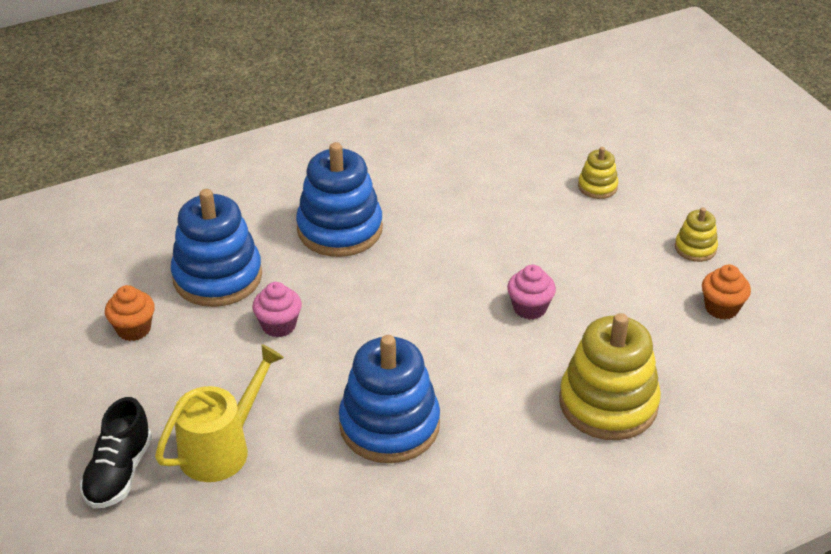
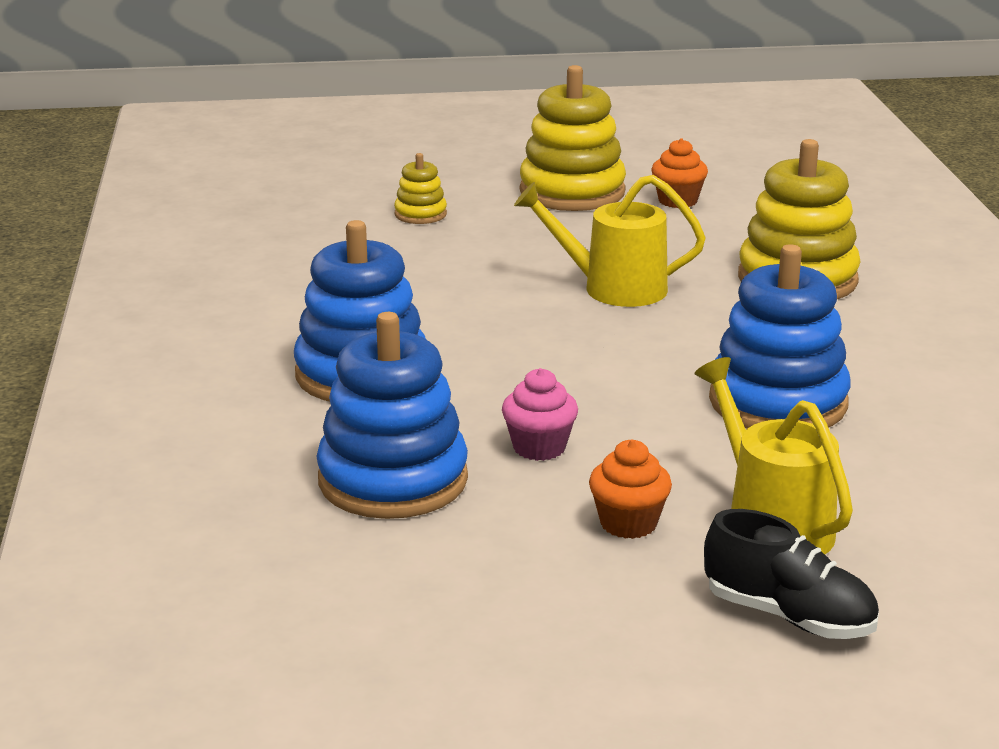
camera: 70 degrees left, 15 degrees down
(133, 329) = (466, 568): orange cupcake -> orange cupcake (628, 523)
(529, 308) = (614, 288): pink cupcake -> yellow watering can
(695, 248) = (572, 192): yellow stacking toy -> yellow stacking toy, size x2.08

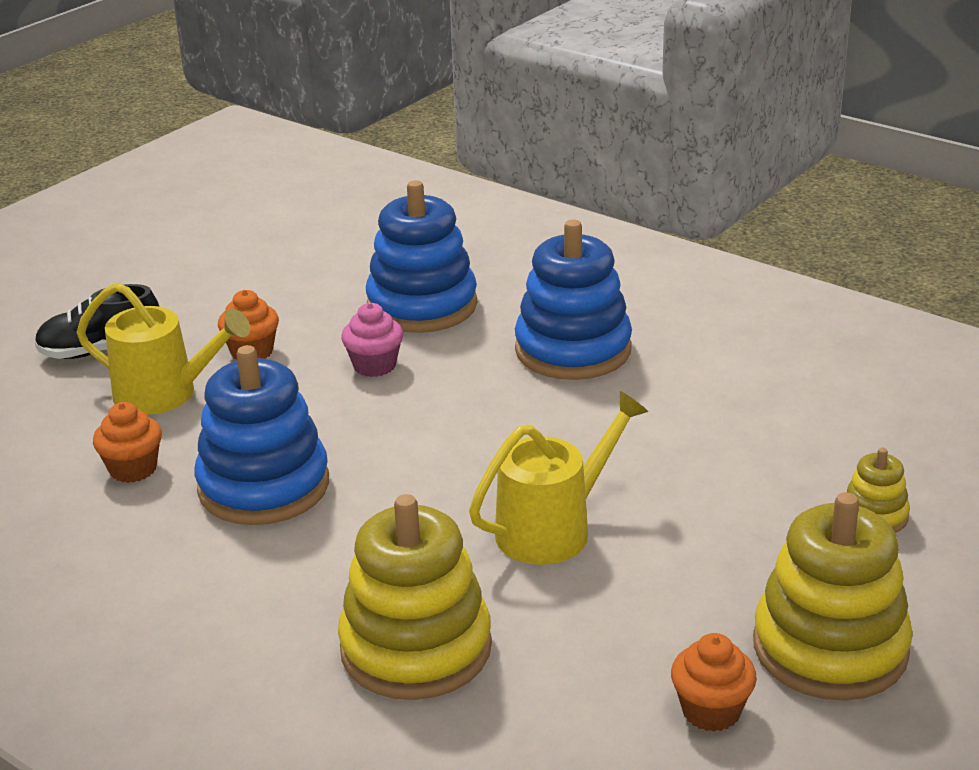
camera: 135 degrees right, 5 degrees up
(877, 469) = (133, 469): none -> orange cupcake

